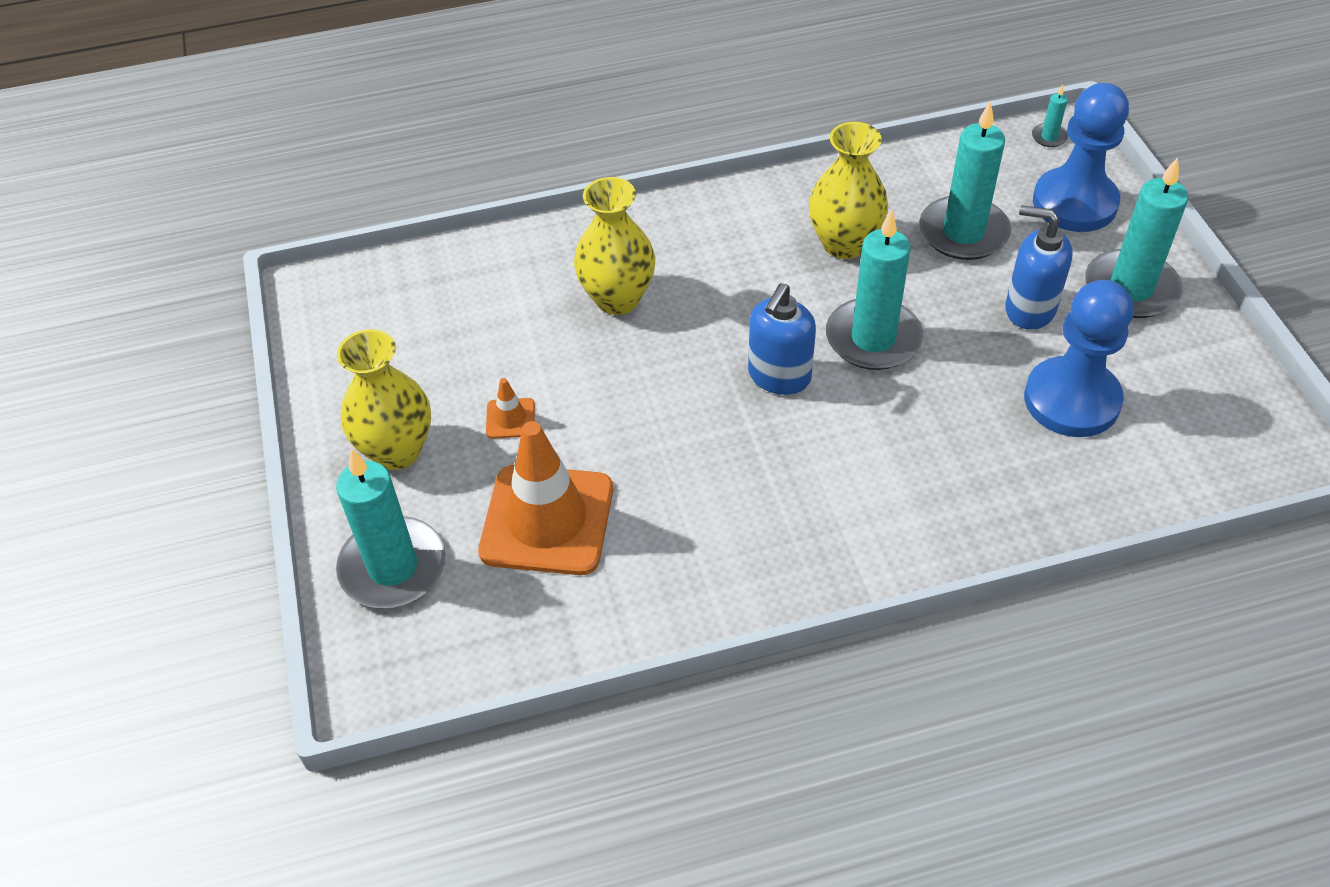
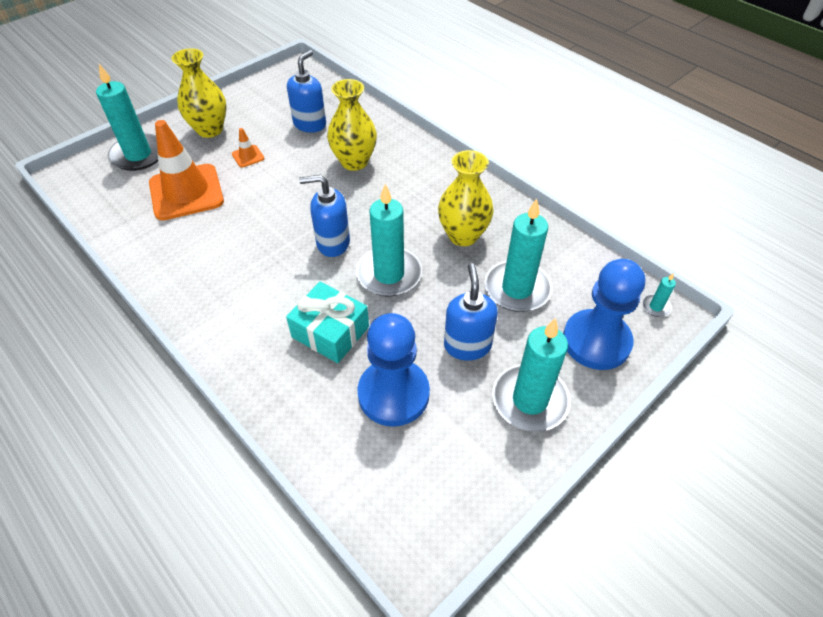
camera: 60 degrees right, 0 degrees up
(485, 320) = (310, 124): none -> blue soap dispenser
(944, 429) = (330, 332): none -> turquoise gift

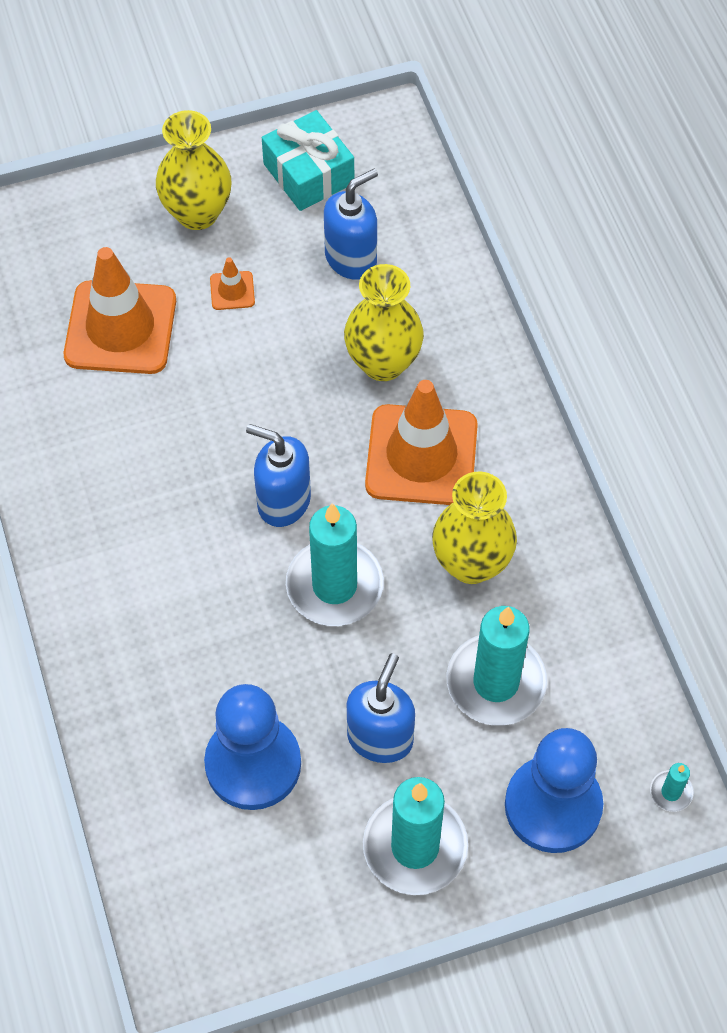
camera: 25 degrees right, 10 degrees up
(138, 155) = (78, 227): turquoise candle -> none
(330, 332) = (216, 643): turquoise gift -> turquoise gift (308, 174)
(402, 195) = (421, 455): none -> orange traffic cone

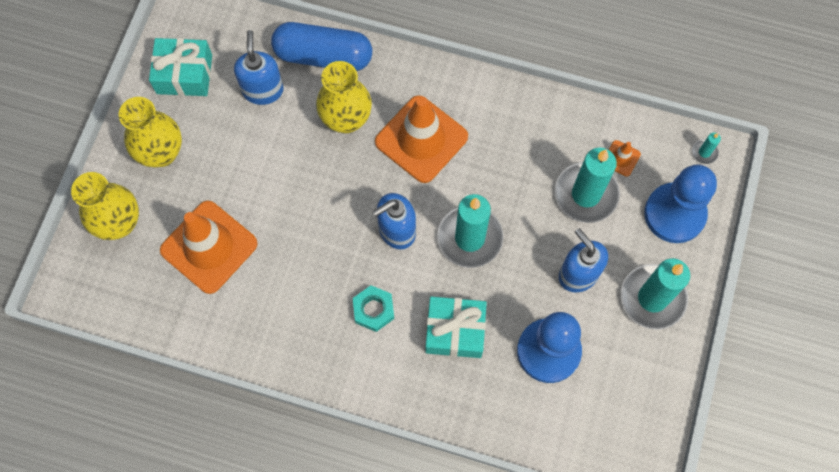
camera: 55 degrees left, 10 degrees up
(166, 539) = (373, 310): none -> turquoise nut
(203, 642) = (455, 331): none -> turquoise gift
(232, 291) = (233, 168): orange traffic cone -> orange traffic cone (621, 158)
(444, 290) = (323, 56): none -> blue capsule
(471, 563) = (507, 159): yellow vase -> yellow vase (119, 223)

